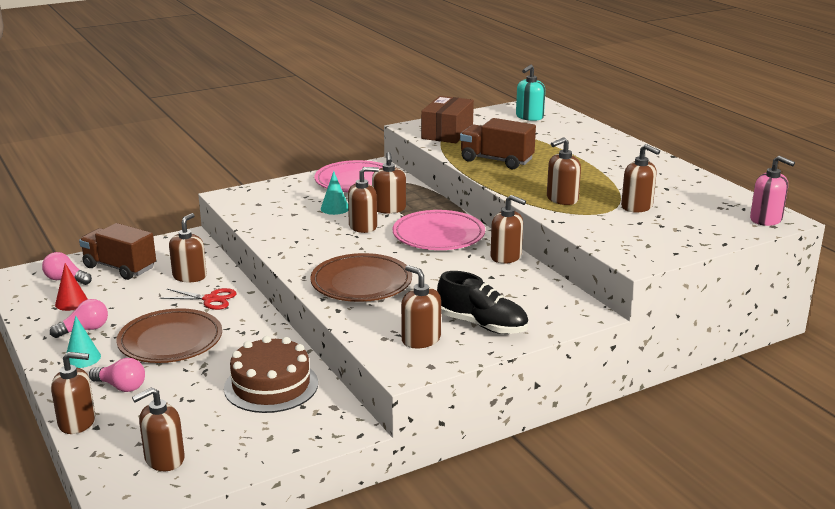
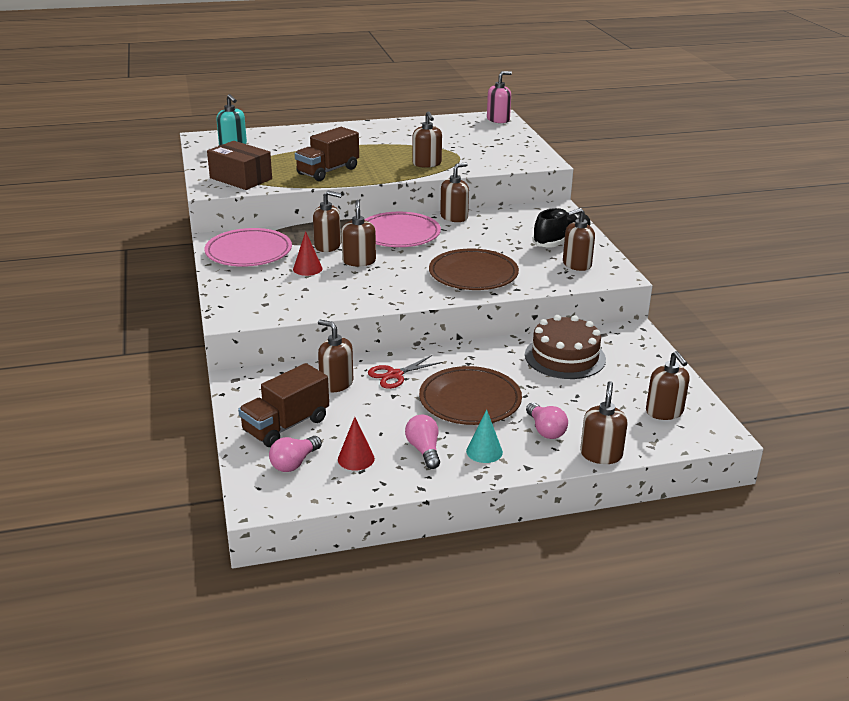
camera: 75 degrees left, 5 degrees up
(121, 386) = (545, 430): pink light bulb -> pink light bulb turned 120 degrees clockwise
(210, 299) = (394, 375): red scissors -> red scissors turned 150 degrees counterclockwise
(335, 208) = (307, 269): turquoise cone -> red cone
(637, 207) = (456, 146): brown soap dispenser -> none

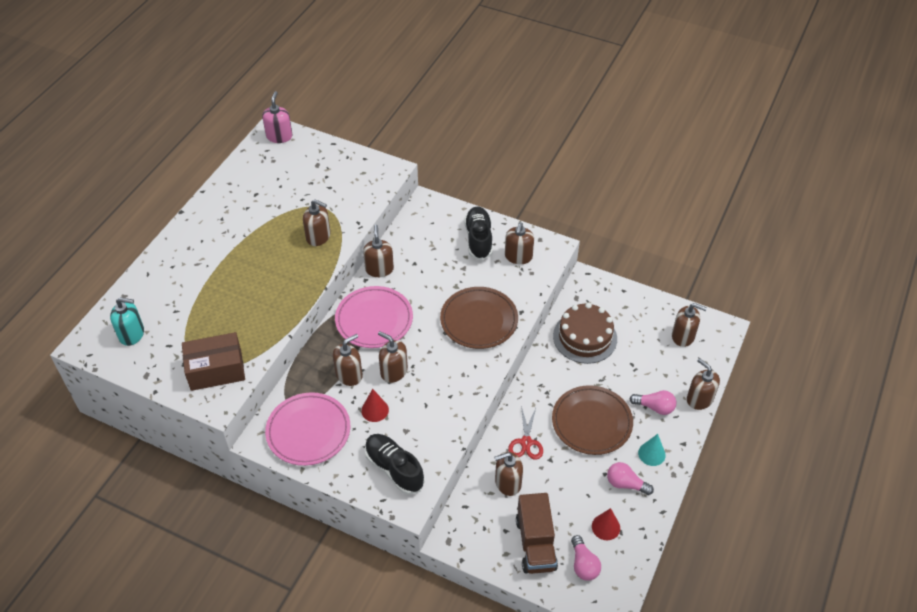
camera: 50 degrees left, 20 degrees up
(258, 298) = (394, 469): none -> black shoe
(328, 171) = (265, 305): brown truck -> none

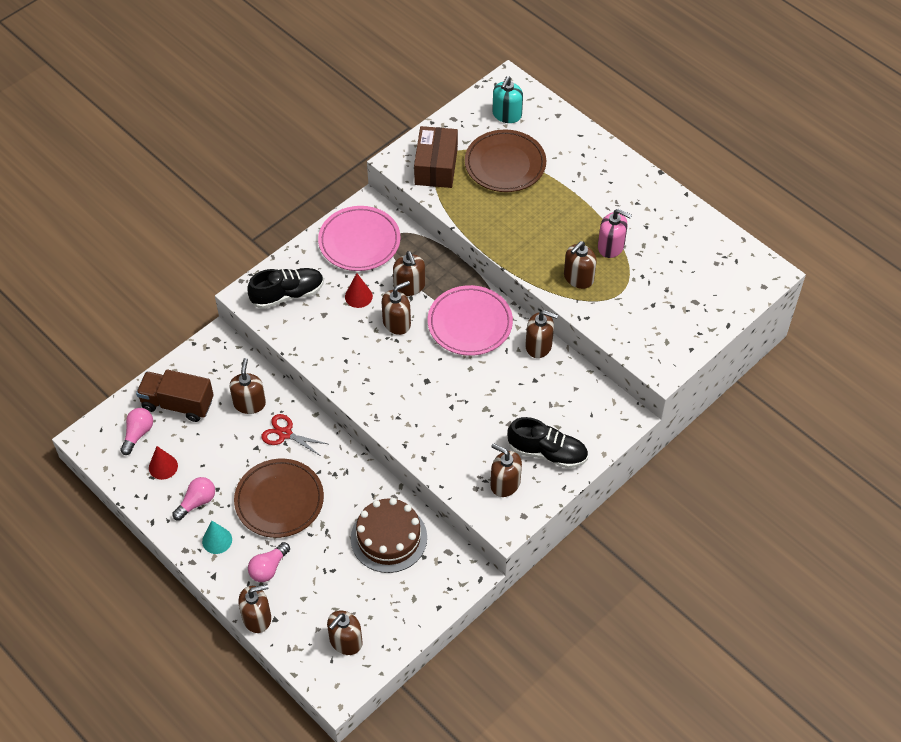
camera: 110 degrees right, 5 degrees up
(279, 136) = (757, 277): pink soap dispenser -> pink soap dispenser (611, 246)
(479, 320) = (429, 415): brown plate -> brown plate (505, 164)
(583, 564) = (138, 434): pink light bulb -> pink light bulb turned 105 degrees clockwise

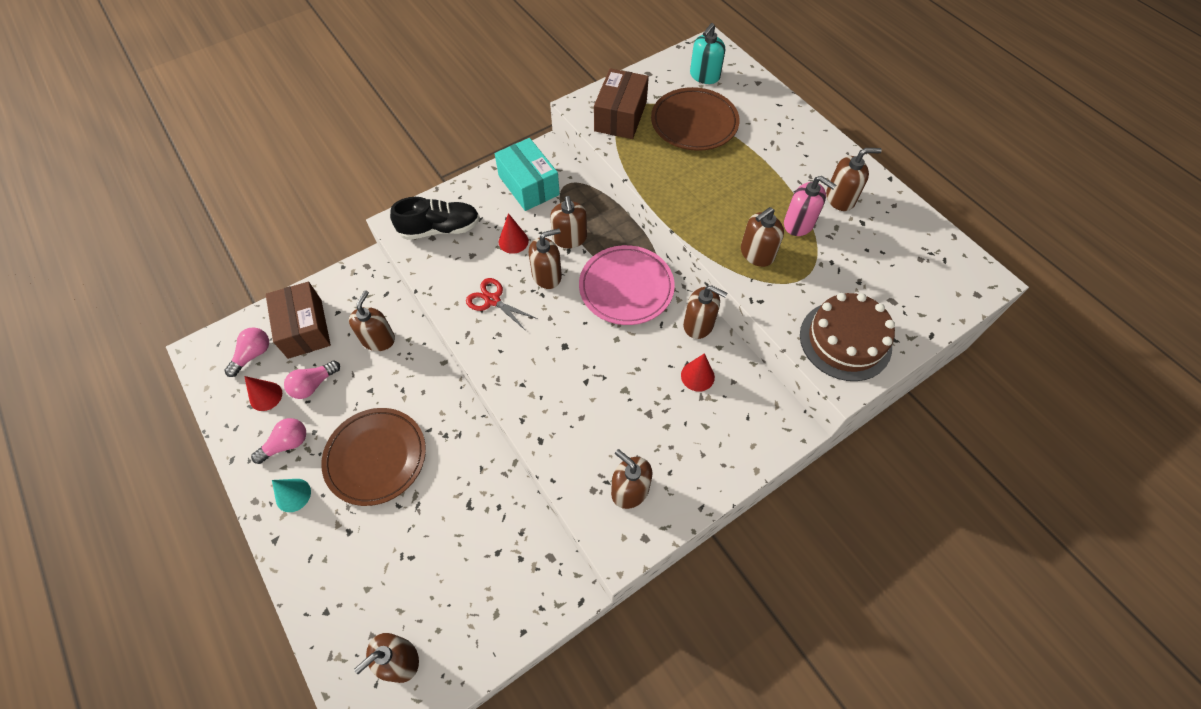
camera: 10 degrees right, 5 degrees up
(177, 404) = (305, 328): brown truck -> brown box
(257, 618) = (306, 606): brown soap dispenser -> brown soap dispenser (840, 198)
(268, 568) = (339, 541): pink light bulb -> pink light bulb (314, 385)
(285, 434) = (405, 379): red scissors -> red scissors (492, 300)
(359, 241) = (529, 185): pink plate -> turquoise box
(389, 538) = (485, 526): brown cake -> brown cake (845, 340)
(545, 388) = (697, 376): none -> red cone
(547, 452) = (688, 457): black shoe -> none

